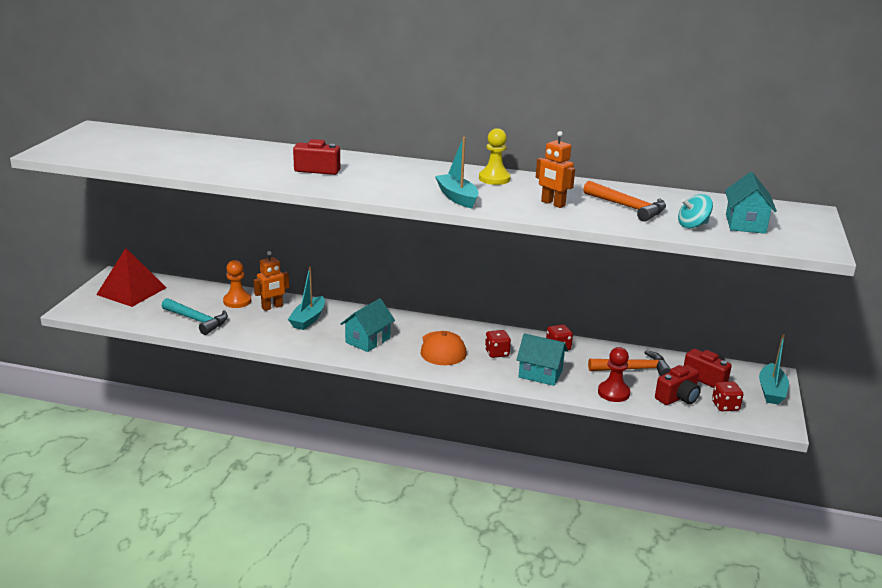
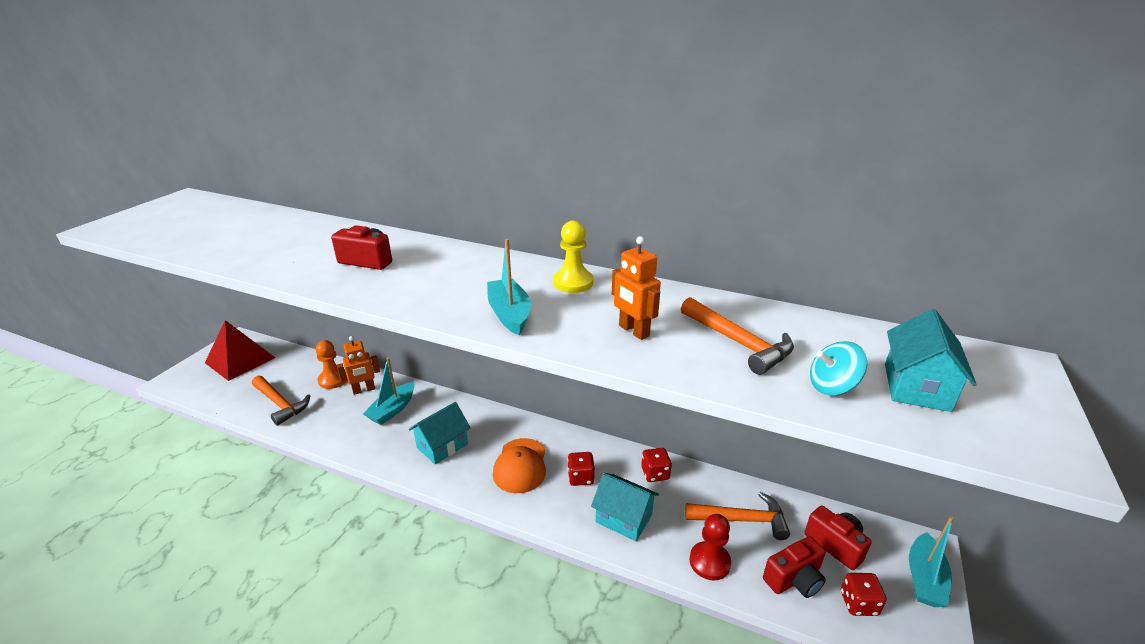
camera: 10 degrees right, 5 degrees up
(197, 320) = (280, 404): turquoise hammer -> orange hammer

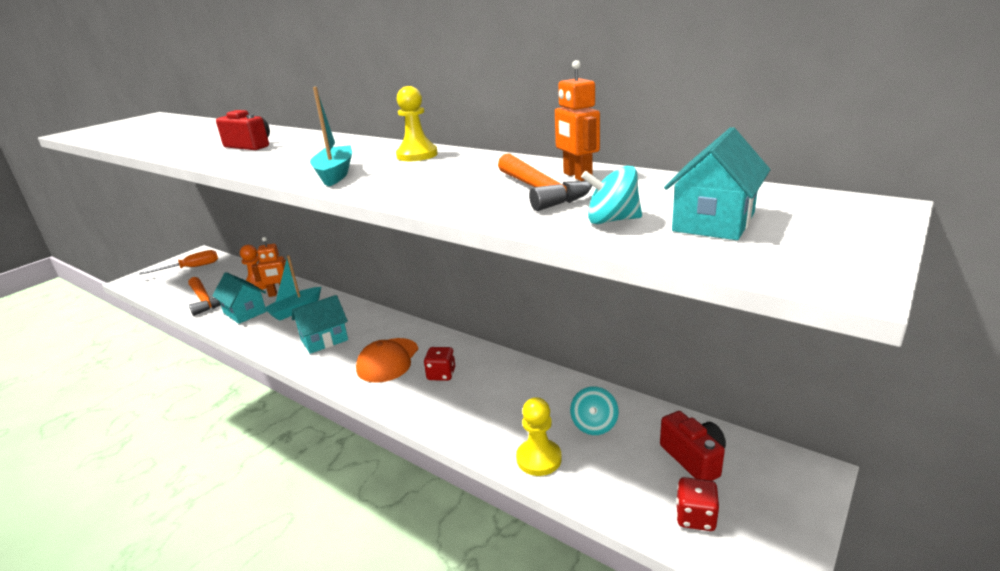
camera: 15 degrees right, 5 degrees down
(240, 360) = (191, 268): red pyramid -> orange screwdriver
(624, 518) = (467, 412): turquoise house -> turquoise house (245, 312)
(633, 331) = (441, 184): orange robot -> orange robot (577, 176)
(655, 473) = (519, 377): red dice -> none
(709, 562) = (539, 459): red pawn -> yellow pawn
(742, 520) = (594, 425): orange hammer -> turquoise spinning top
(794, 579) = (627, 485): red camera -> none
(924, 578) = (792, 503): turquoise boat -> none

